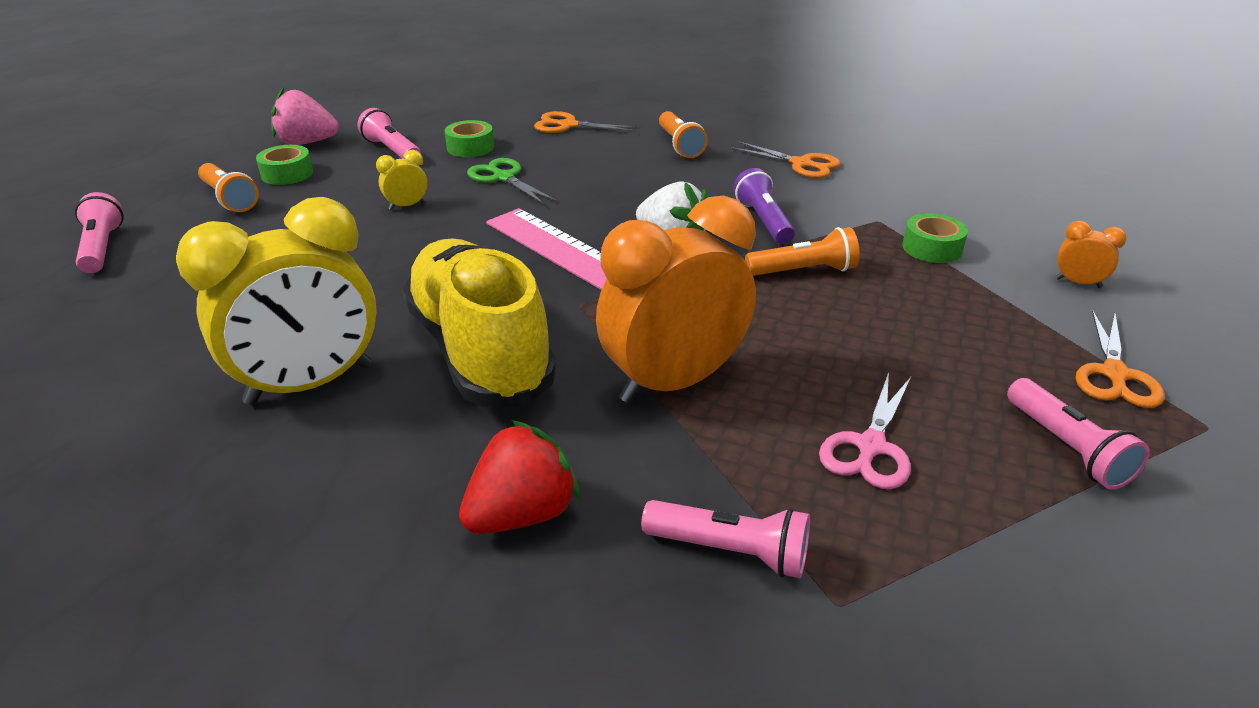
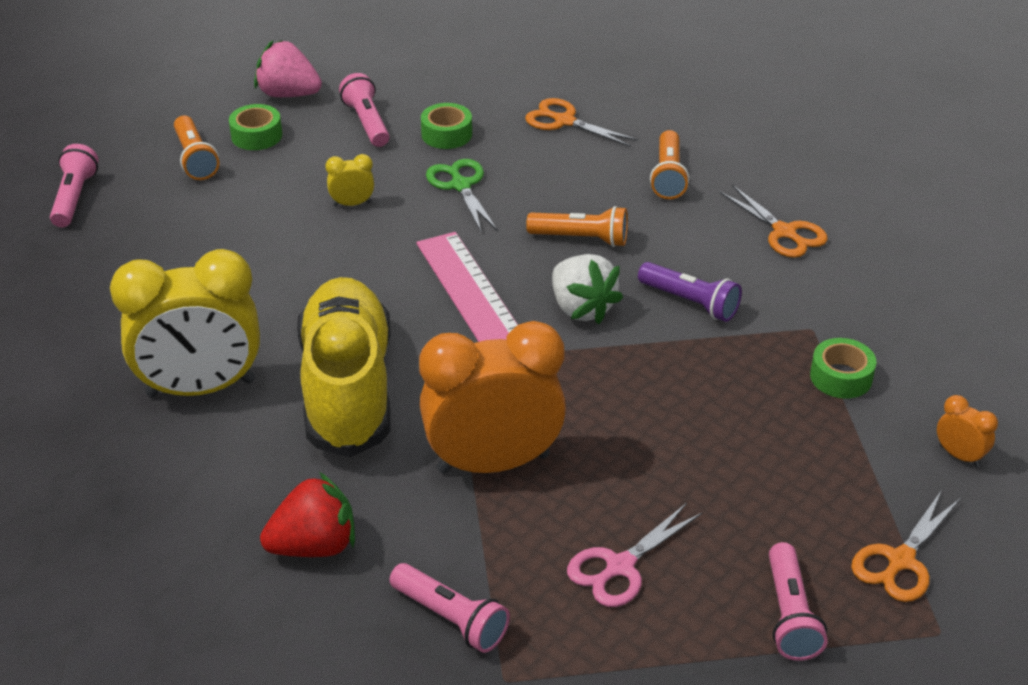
camera: 20 degrees right, 5 degrees up
(763, 221) = (690, 302): purple flashlight -> purple flashlight turned 120 degrees clockwise
(803, 271) = (688, 374): orange flashlight -> orange flashlight (581, 238)

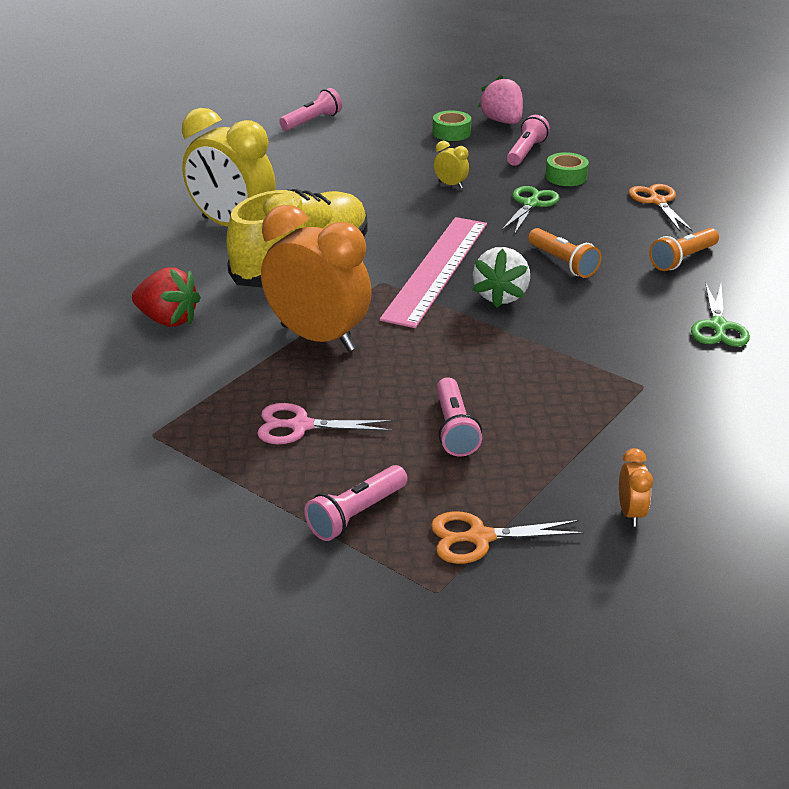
camera: 45 degrees right, 5 degrees down
(195, 159) = (400, 130): orange flashlight -> none
(450, 618) = (174, 390): pink flashlight -> pink flashlight (454, 428)
(690, 302) = (579, 328): purple flashlight -> none
(784, 232) = (718, 326): orange scissors -> green scissors
(841, 377) = (618, 421): green tape -> none

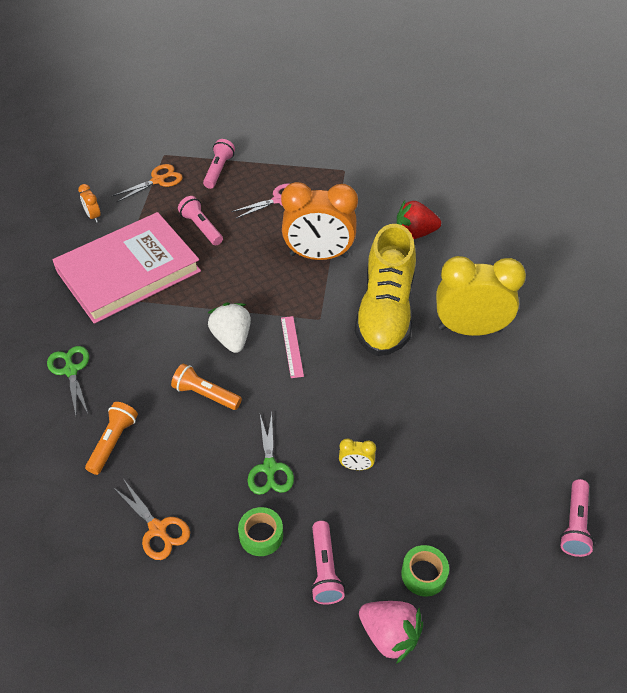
camera: 150 degrees right, 15 degrees up
(437, 269) = (292, 346): pink ruler -> pink ruler, size x0.46
(601, 407) = (129, 271): none -> pink book

